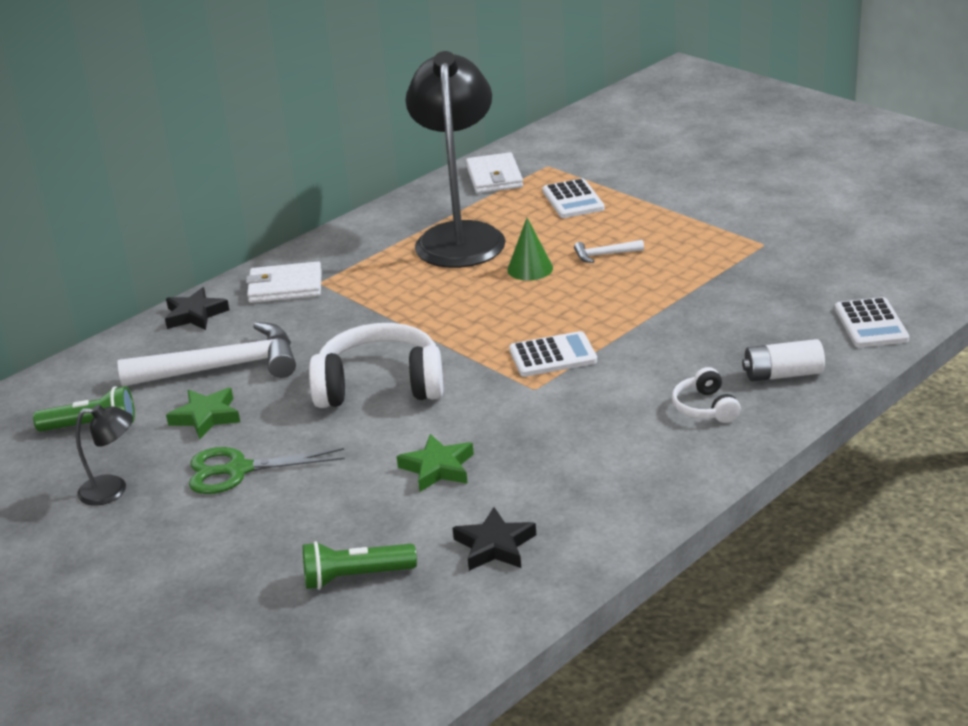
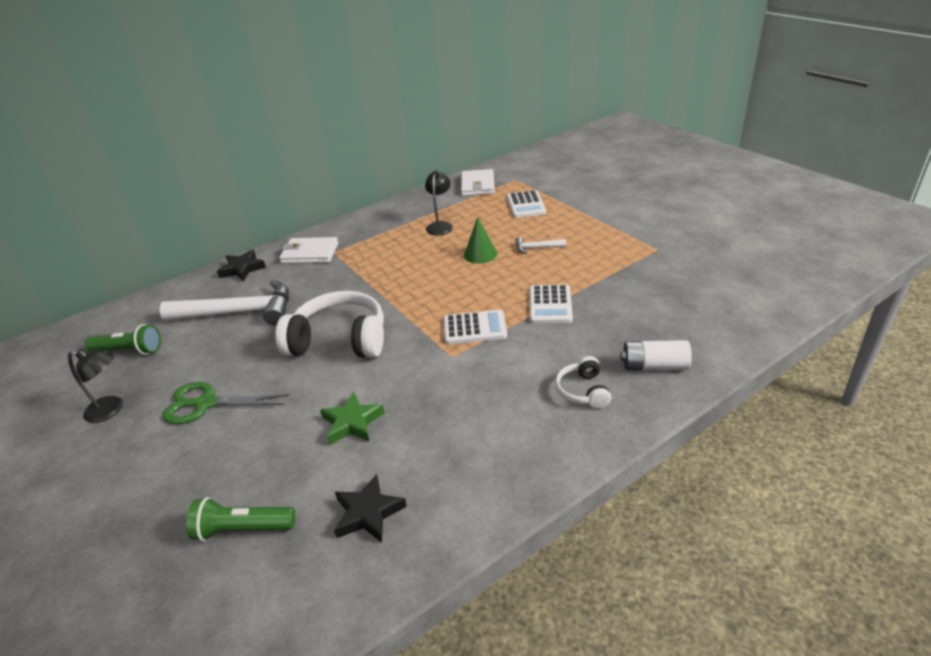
camera: 10 degrees right, 5 degrees up
(206, 417) = (208, 353): green star -> none
(460, 236) = (440, 225): black lamp -> black lamp, size x0.42
(871, 324) = (735, 326): white calculator -> white calculator (550, 305)

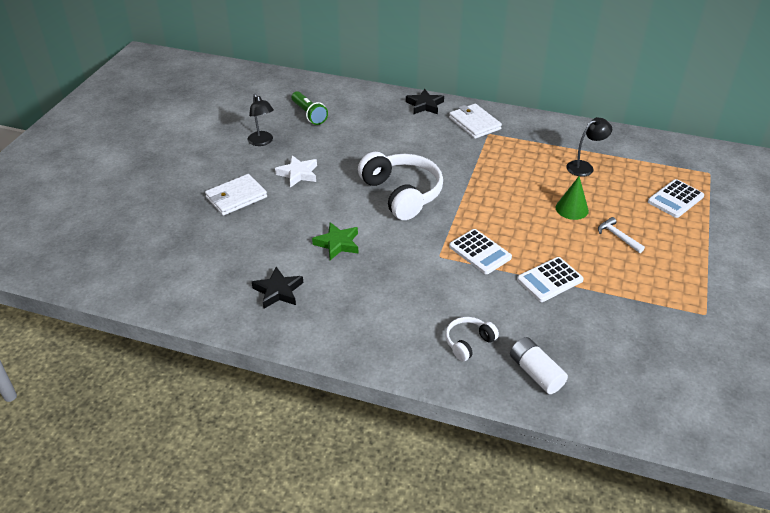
camera: 50 degrees right, 5 degrees up
(206, 404) = (298, 174): green scissors -> white star
(239, 312) = (383, 133): white hammer -> none
(242, 529) = (229, 248): green flashlight -> none
(477, 185) = (670, 155): white wallet -> white wallet (236, 197)

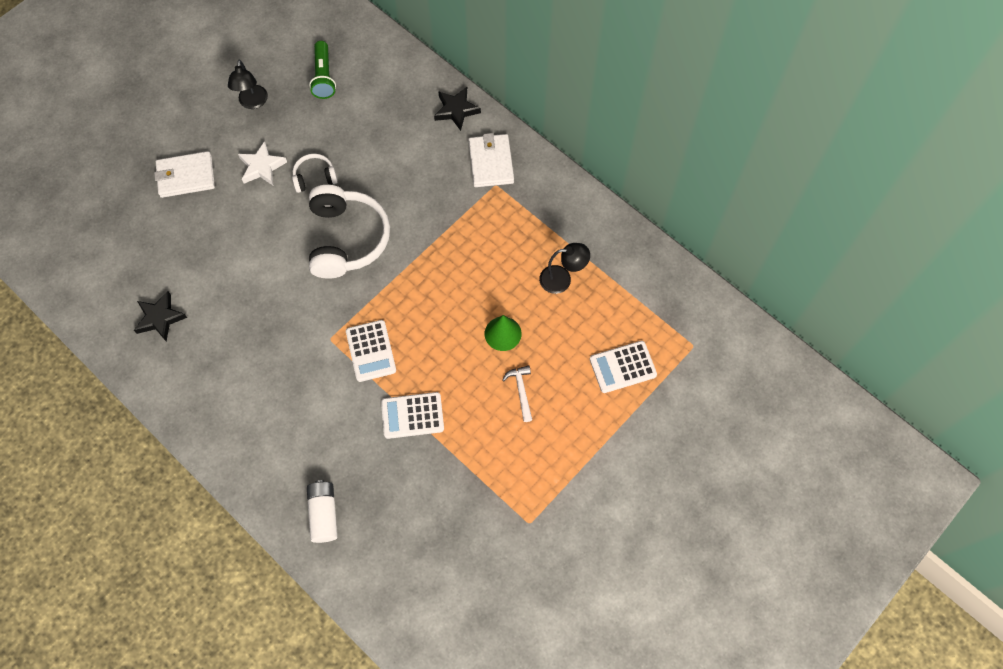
camera: 25 degrees right, 25 degrees up
(337, 244) = (245, 281): green star -> none
(468, 342) = (288, 454): white headphones -> white headphones (314, 177)

